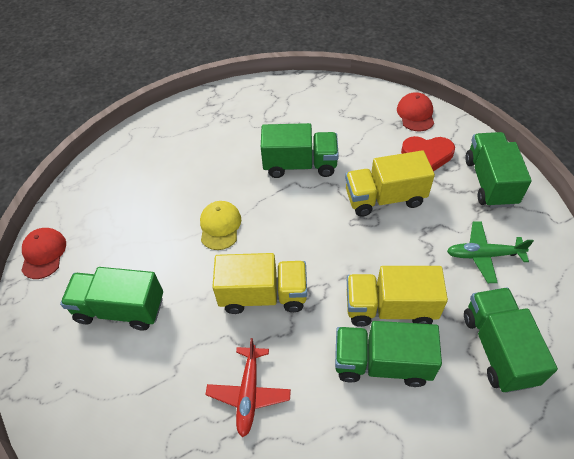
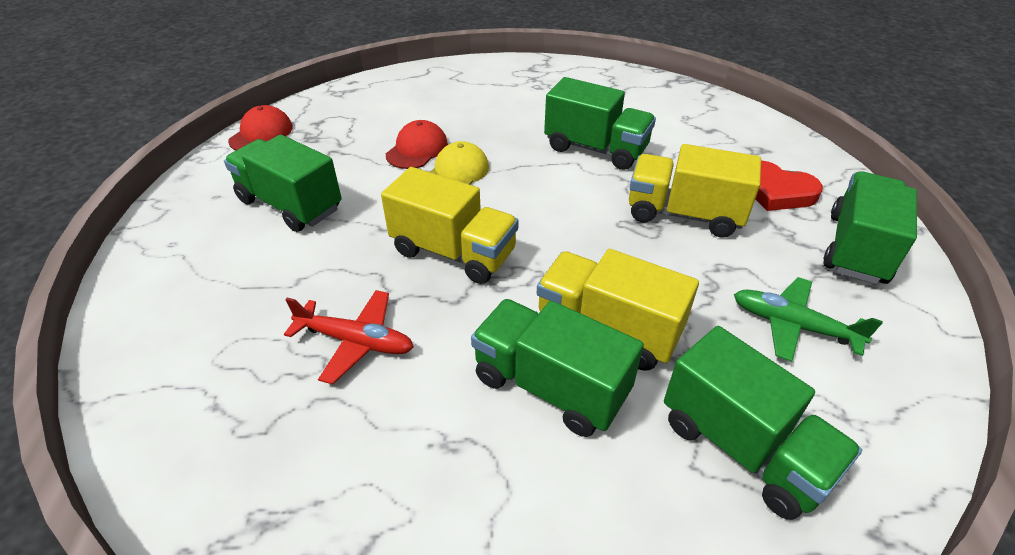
camera: 25 degrees right, 10 degrees down
(249, 393) = (356, 341): red plane -> red plane turned 105 degrees counterclockwise
(415, 114) = (787, 147): red cap -> red cap (417, 149)
(498, 348) = (743, 447): green truck -> green truck turned 120 degrees clockwise

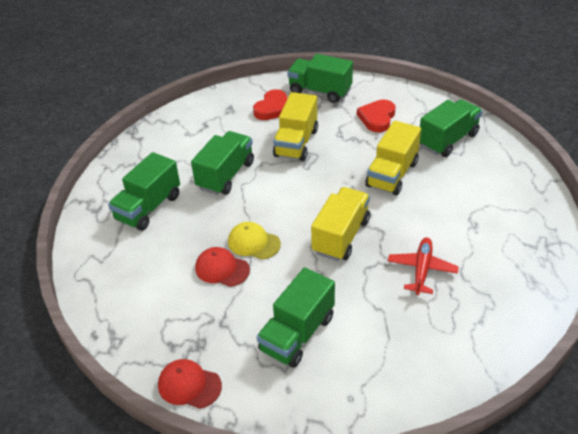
camera: 90 degrees left, 0 degrees up
(550, 386) = (432, 193): green truck -> green truck (148, 208)
(793, 326) = (377, 118): green plane -> red heart

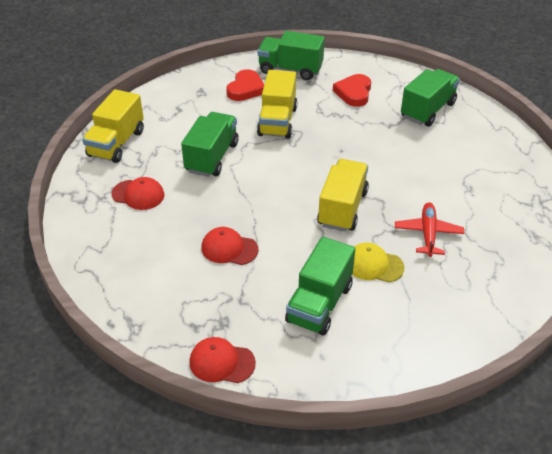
camera: 10 degrees left, 0 degrees up
(148, 208) = (138, 195): green truck -> red cap
(253, 243) = (256, 221): yellow cap -> yellow cap (374, 265)
(392, 174) = (380, 146): yellow truck -> yellow truck (116, 143)

